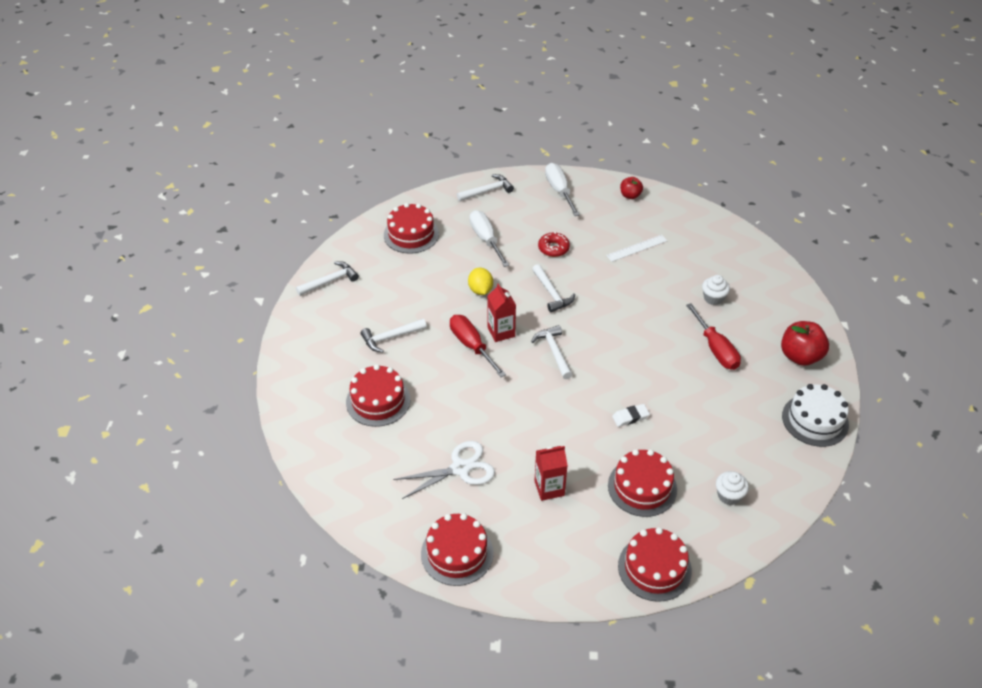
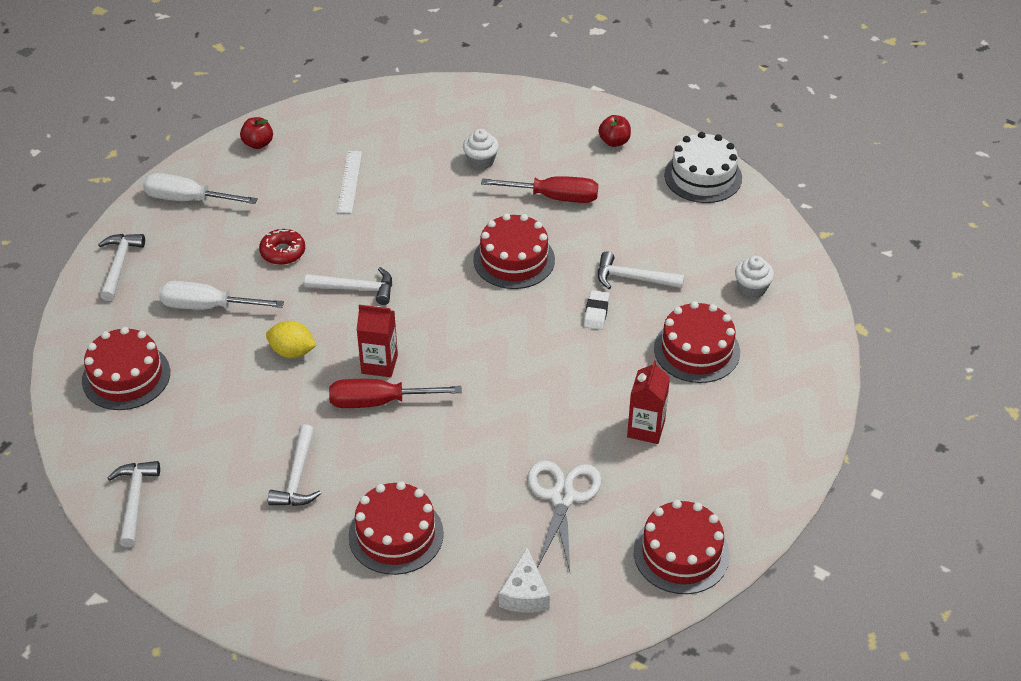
camera: 60 degrees left, 0 degrees up
(373, 483) = (525, 593): none -> white cheese
(554, 351) = (450, 331): white hammer -> white hammer (633, 278)
(654, 568) = (804, 391): red cake -> red cake (514, 259)
(800, 356) = (614, 141): red apple -> red apple, size x0.58

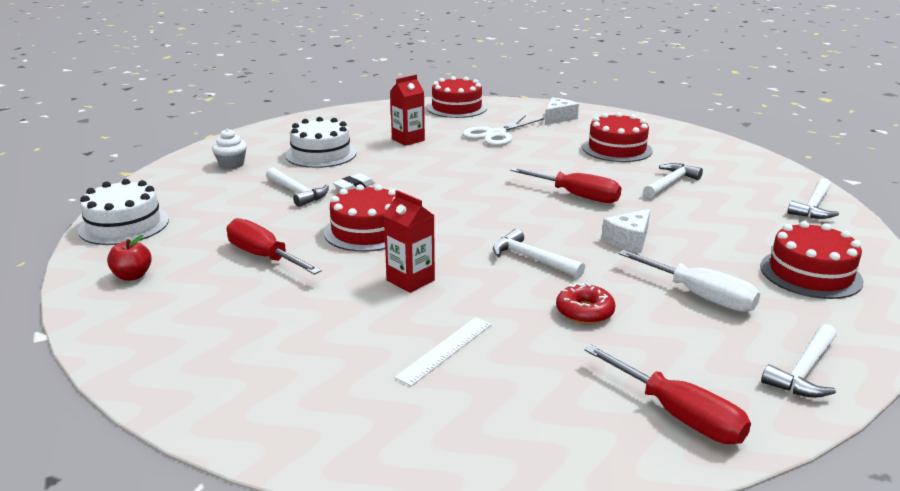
camera: 145 degrees left, 20 degrees down
(188, 199) = (678, 415): white screwdriver -> red screwdriver
(258, 143) = (525, 453): red apple -> none
(292, 352) = (629, 240): yellow lemon -> white cheese
(379, 364) = (557, 212): red carton -> red carton (410, 280)
(481, 161) = (279, 311): white cupcake -> none
(696, 350) = (321, 154): red cake -> white cake

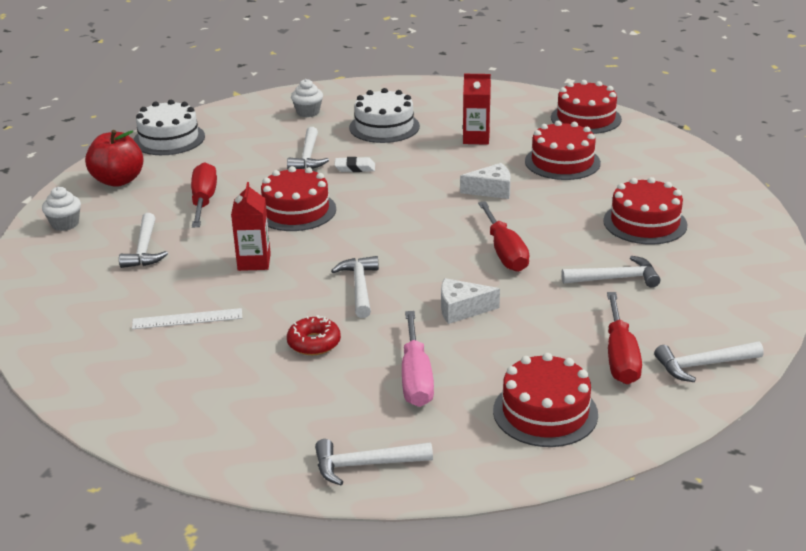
camera: 45 degrees right, 5 degrees up
(132, 276) = (118, 180): red apple -> red apple, size x1.72
(142, 336) = (65, 224): none -> white cupcake
(283, 317) = (144, 249): none -> white hammer
(496, 134) = (562, 162): white scissors -> red cake
(558, 118) = (661, 166): white cheese -> white cheese (491, 190)
(678, 415) = (230, 435): red screwdriver -> red screwdriver (620, 356)
(700, 296) = (416, 378): white screwdriver -> pink screwdriver

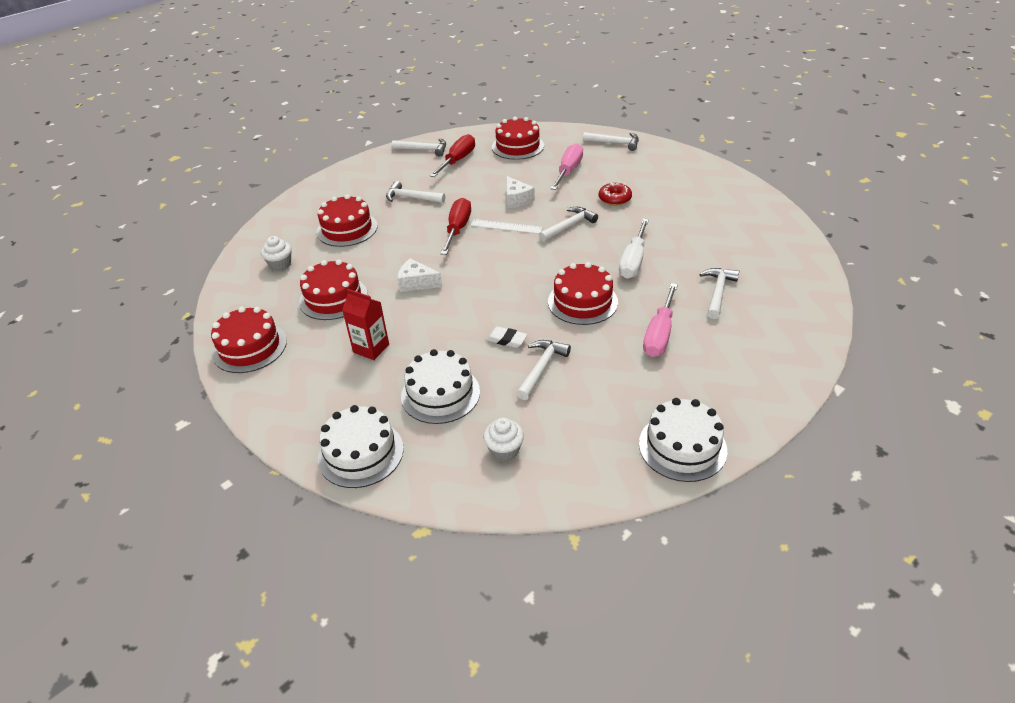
camera: 155 degrees left, 10 degrees up
(65, 224) = (791, 338): white cupcake -> white cupcake (280, 264)
(118, 180) = (743, 386): red apple -> none
(187, 319) = (690, 229): white ruler -> white ruler (506, 226)
(204, 201) = (659, 334): red screwdriver -> pink screwdriver
(254, 262) = (633, 261): red carton -> white screwdriver
(359, 287) = (569, 226): white hammer -> white hammer turned 150 degrees counterclockwise
(414, 92) = (361, 453): none -> white cake
(462, 309) = (516, 199): white cheese -> white cheese turned 45 degrees clockwise

